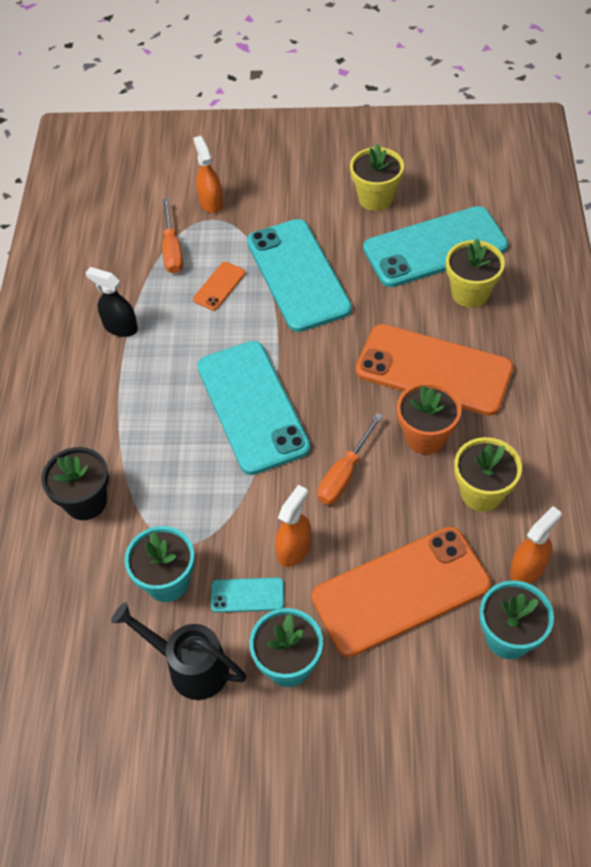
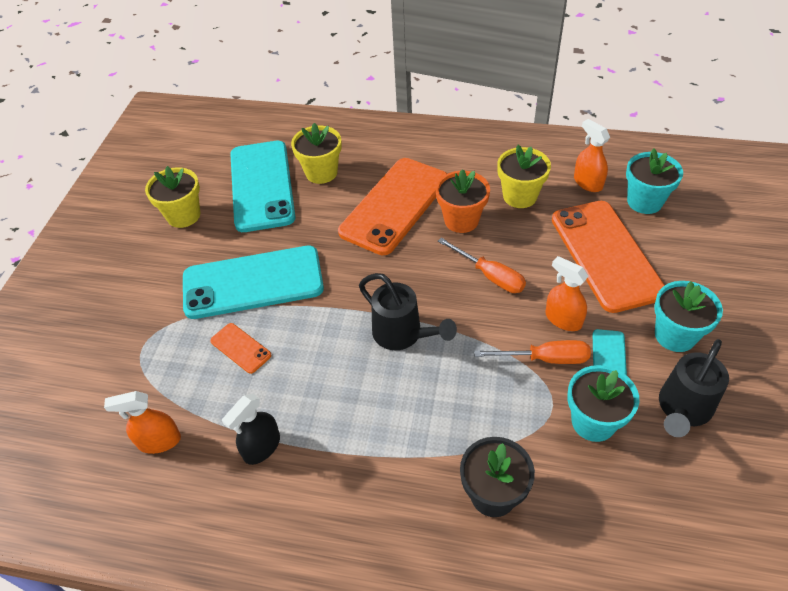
camera: 80 degrees left, 5 degrees down
(172, 250) = (169, 388): orange screwdriver -> orange screwdriver (545, 359)
(211, 202) = (117, 345): orange spray bottle -> orange spray bottle (159, 441)
(252, 407) = (402, 334): turquoise phone -> black watering can

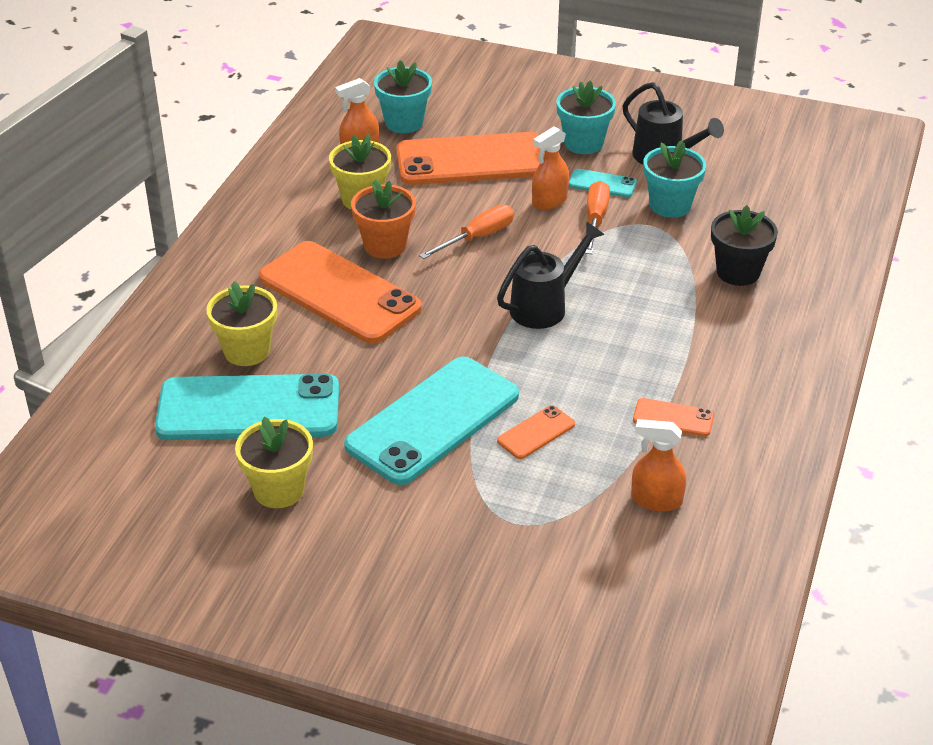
camera: 85 degrees left, 10 degrees down
(159, 441) = (656, 500): orange spray bottle -> orange spray bottle turned 105 degrees clockwise
(253, 282) = (433, 421): turquoise phone -> turquoise phone turned 45 degrees clockwise
(261, 447) = (673, 418): black spray bottle -> orange phone

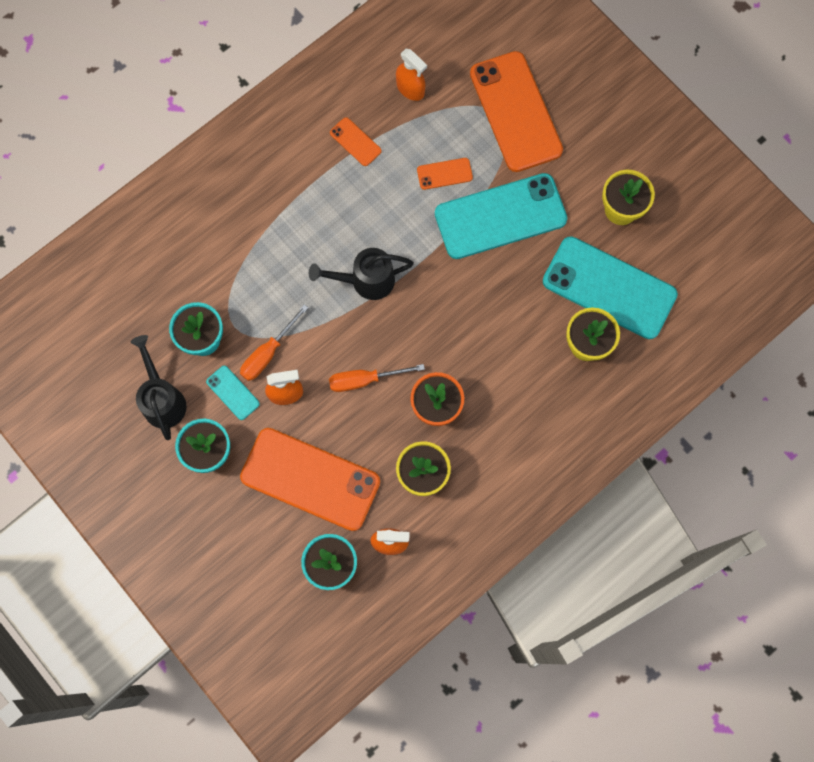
camera: 150 degrees left, 35 degrees up
(339, 293) = (496, 371): orange phone -> orange phone (515, 112)
(738, 272) = (213, 243): black flower pot -> none

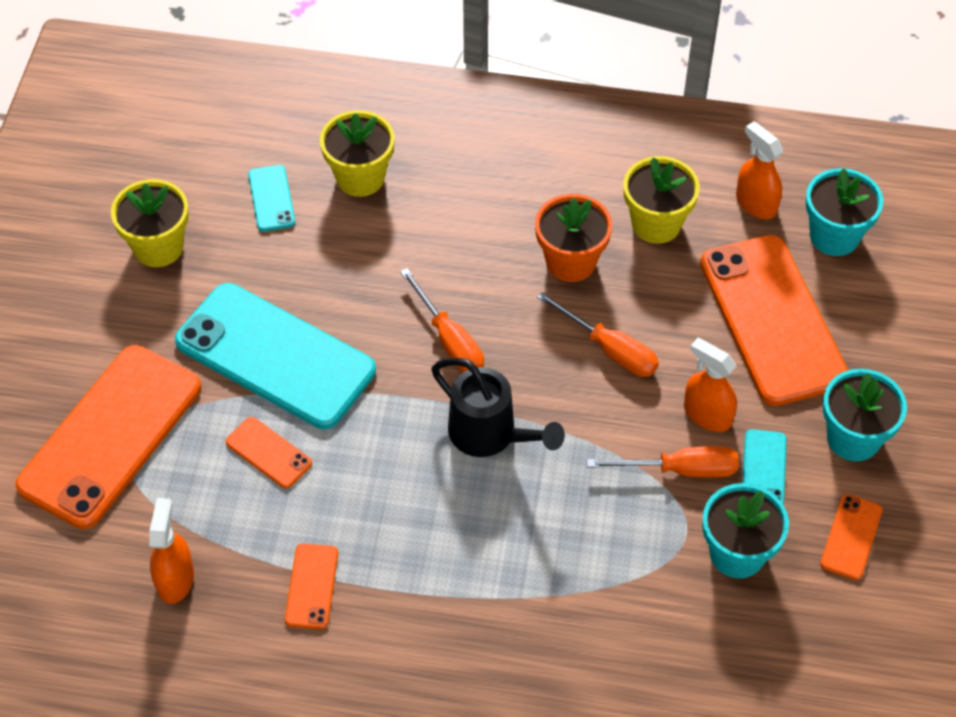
camera: 130 degrees left, 20 degrees down
(163, 399) = (851, 537): black watering can -> orange phone
(438, 306) = (449, 340): none -> orange screwdriver
(609, 288) = (271, 198): turquoise phone -> turquoise phone, size x0.43

